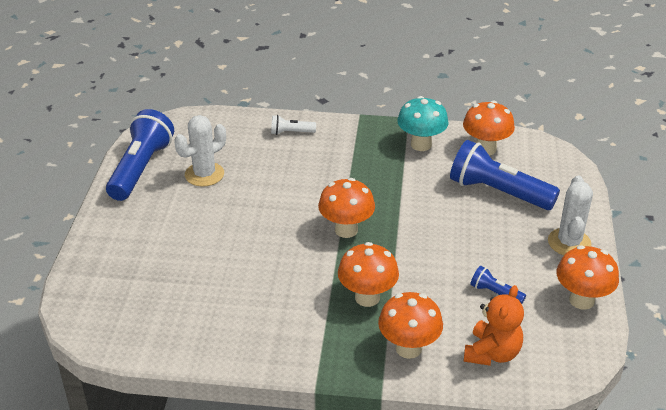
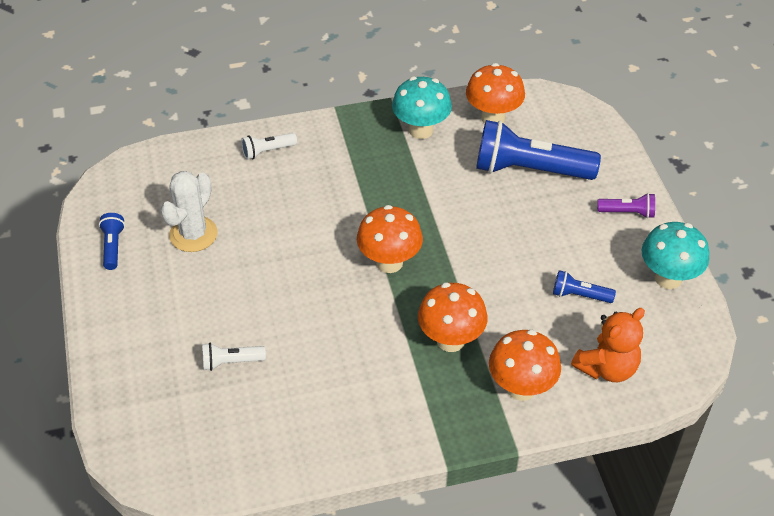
camera: 20 degrees left, 10 degrees up
(141, 168) = (113, 246): blue flashlight -> blue flashlight, size x0.46
(184, 267) = (231, 362): none -> white flashlight
(492, 353) = (607, 368): orange teddy bear -> orange teddy bear turned 45 degrees clockwise
(569, 242) = (627, 212): white cactus -> purple flashlight
(581, 300) = (668, 278): orange mushroom -> turquoise mushroom

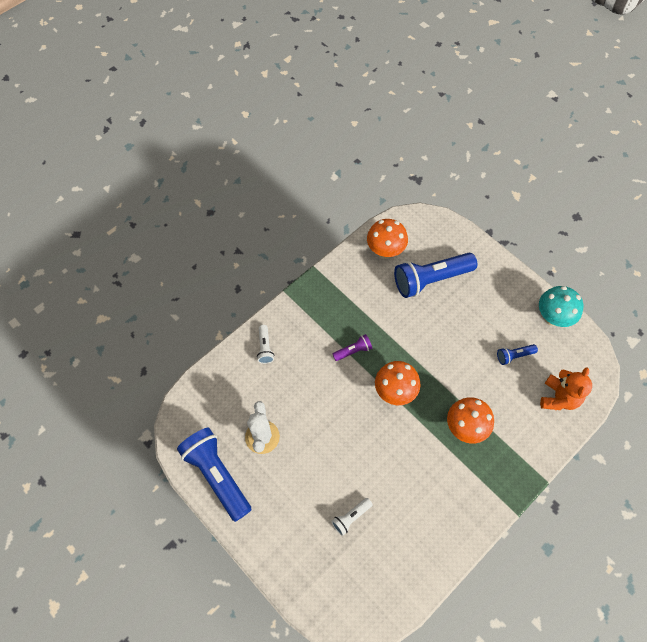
camera: 30 degrees left, 15 degrees up
(113, 246) = (217, 475): blue flashlight -> blue flashlight, size x2.17
(267, 151) = (265, 348): white flashlight -> white flashlight turned 45 degrees counterclockwise
(421, 130) = (349, 282): turquoise mushroom -> none
(521, 388) = (523, 438): orange mushroom -> none
(627, 212) = (503, 282): purple flashlight -> purple flashlight (353, 351)

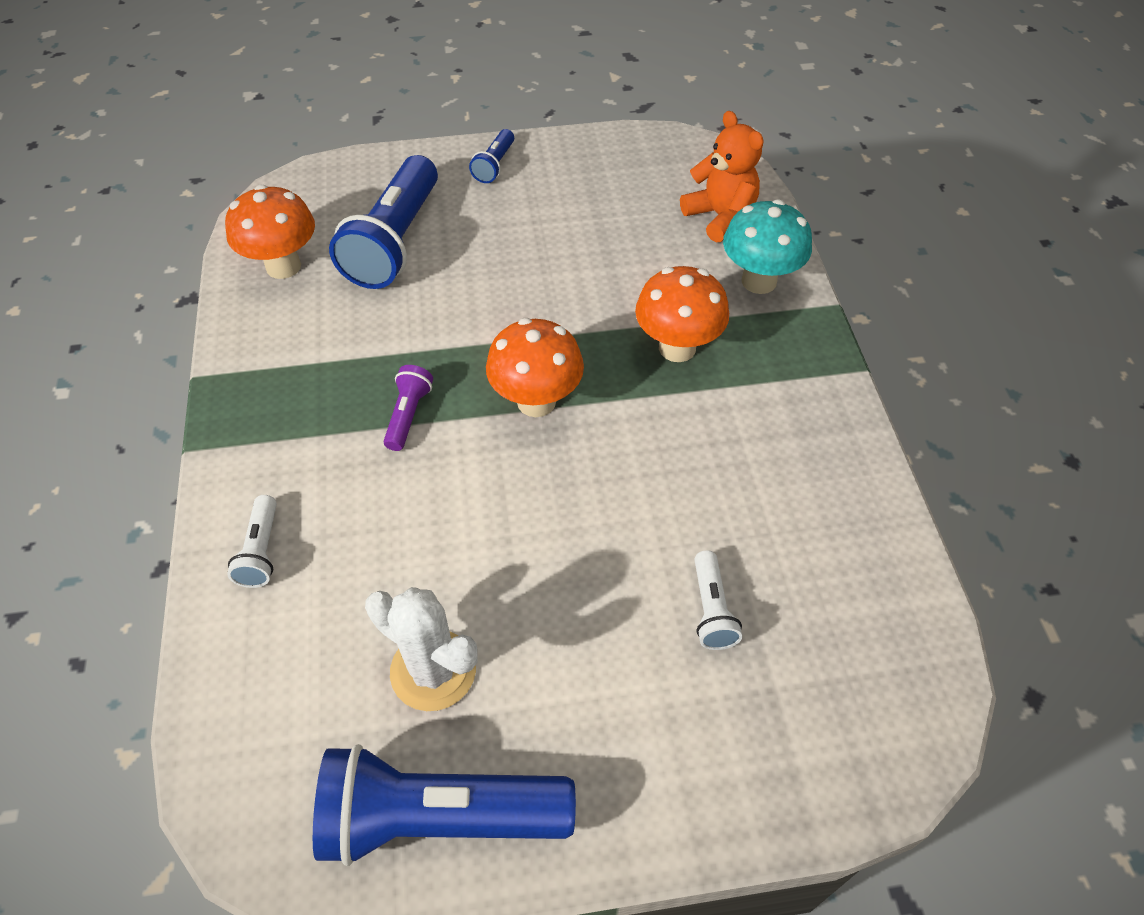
camera: 55 degrees left, 10 degrees down
(265, 348) = (261, 551): white flashlight -> white flashlight turned 60 degrees clockwise
(514, 356) = (613, 224): blue flashlight -> blue flashlight (494, 165)
(552, 317) = (595, 152): turquoise mushroom -> turquoise mushroom (759, 281)

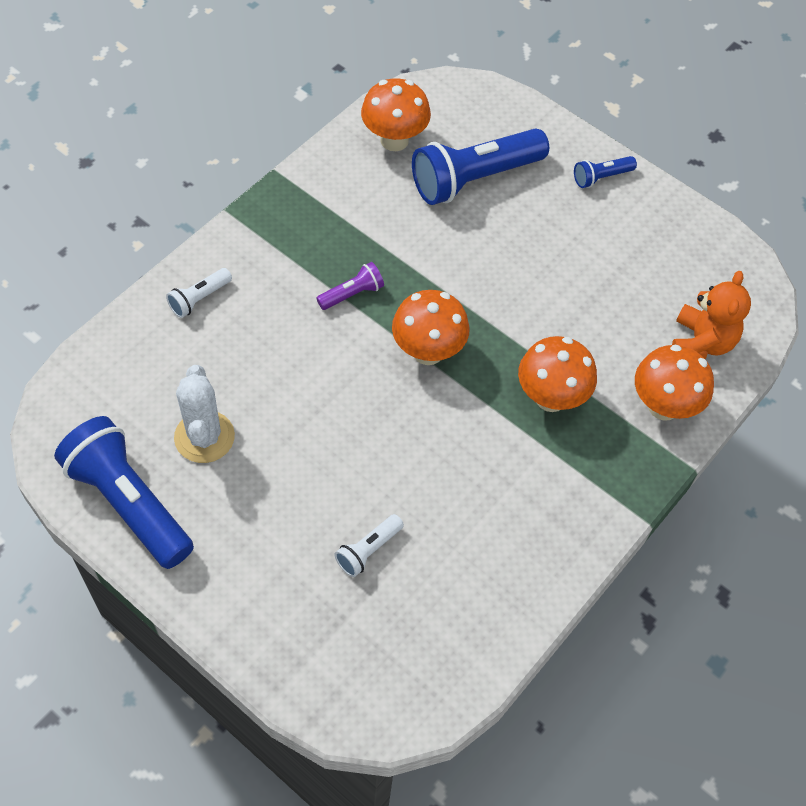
camera: 45 degrees right, 5 degrees up
(759, 281) = (663, 406): turquoise mushroom -> orange mushroom

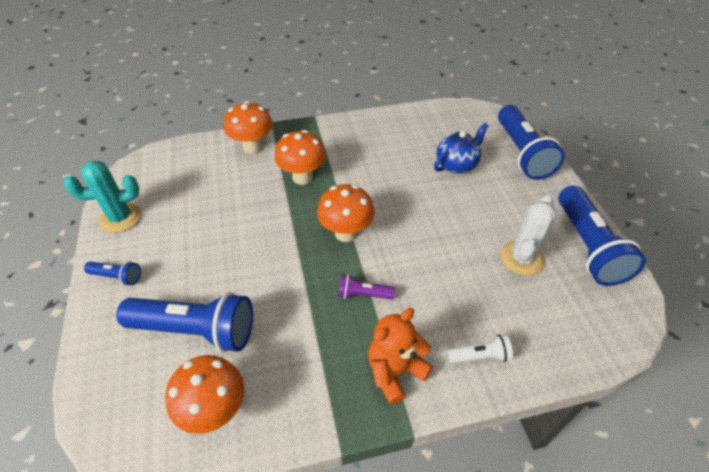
camera: 140 degrees left, 10 degrees down
(285, 639) = (521, 153): none -> blue flashlight
(368, 550) = (457, 164): white flashlight -> blue teapot
(682, 227) = (120, 218): none -> turquoise cactus
(701, 342) = (197, 161): orange teddy bear -> orange teddy bear (395, 371)

